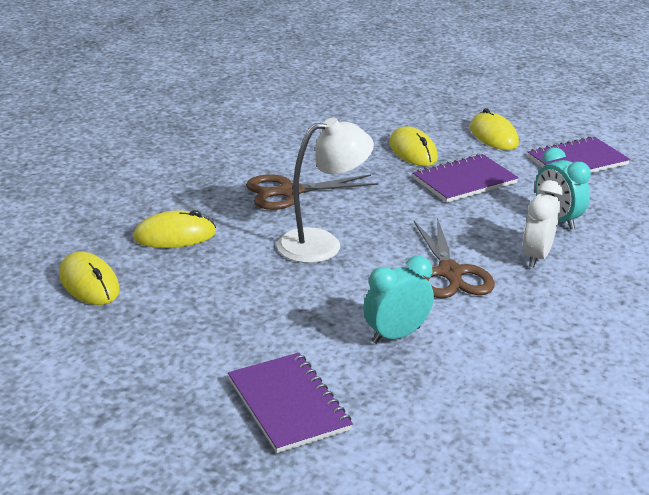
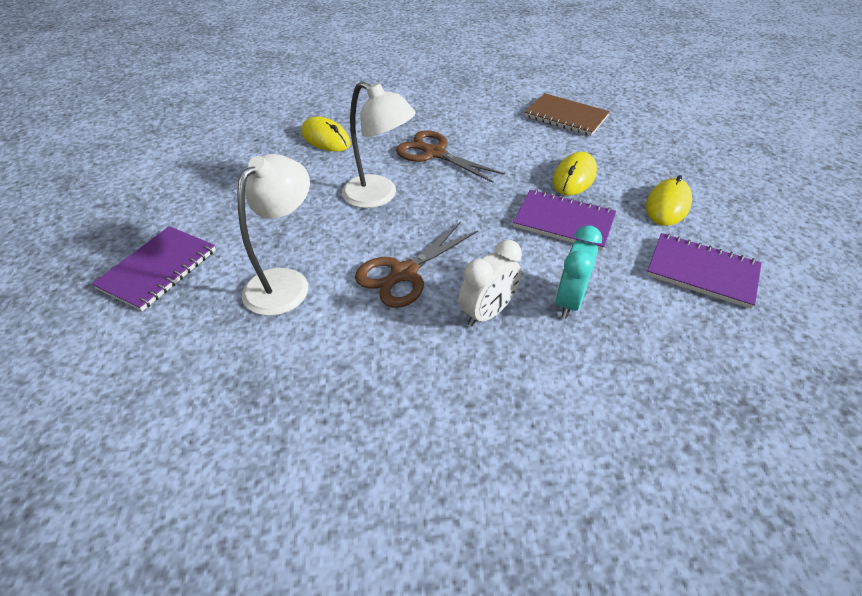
camera: 55 degrees right, 15 degrees up
(89, 283) = (241, 137): yellow mouse -> none
(320, 114) = (566, 117): none -> brown notebook
(396, 335) = (285, 282): turquoise clock -> white lamp
(536, 256) = (487, 313): white clock -> white clock turned 150 degrees clockwise

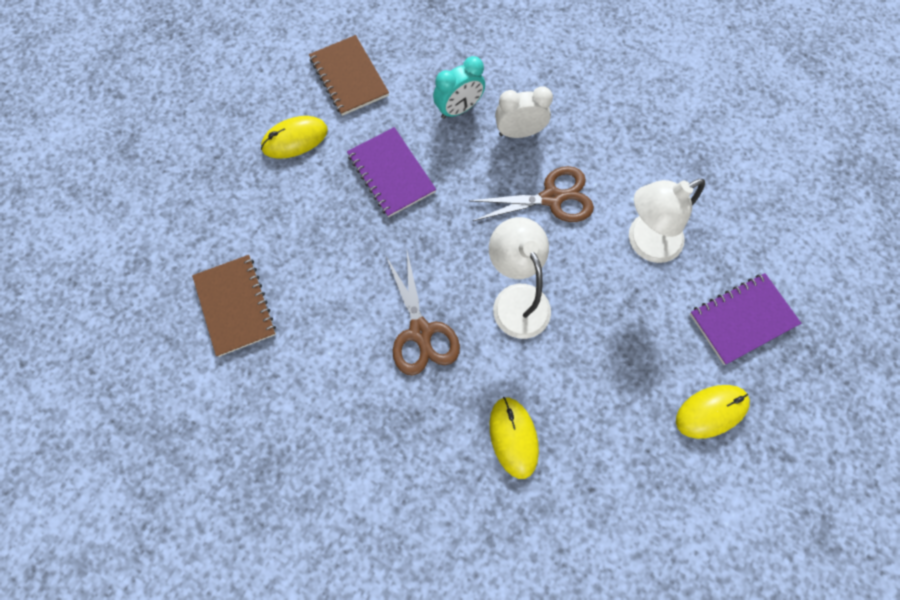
camera: 145 degrees left, 25 degrees up
(574, 177) = (329, 214): yellow mouse -> yellow mouse (711, 411)
(702, 272) = (349, 77): purple notebook -> brown notebook

